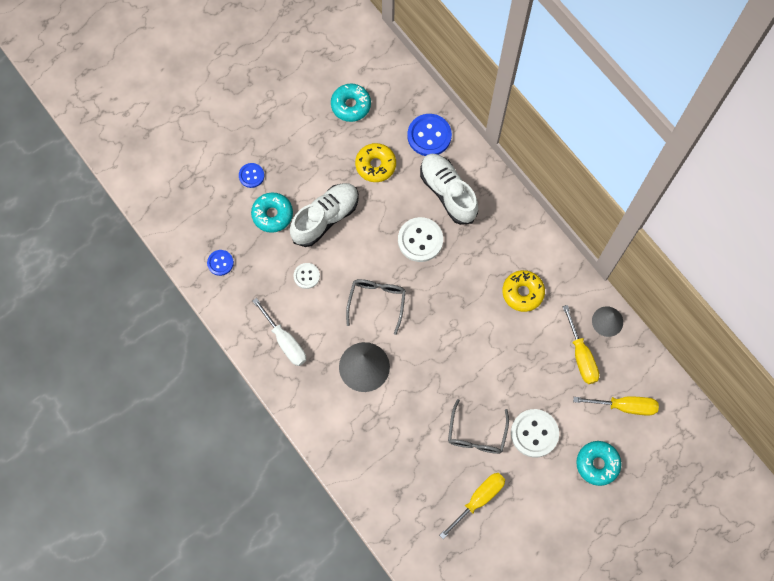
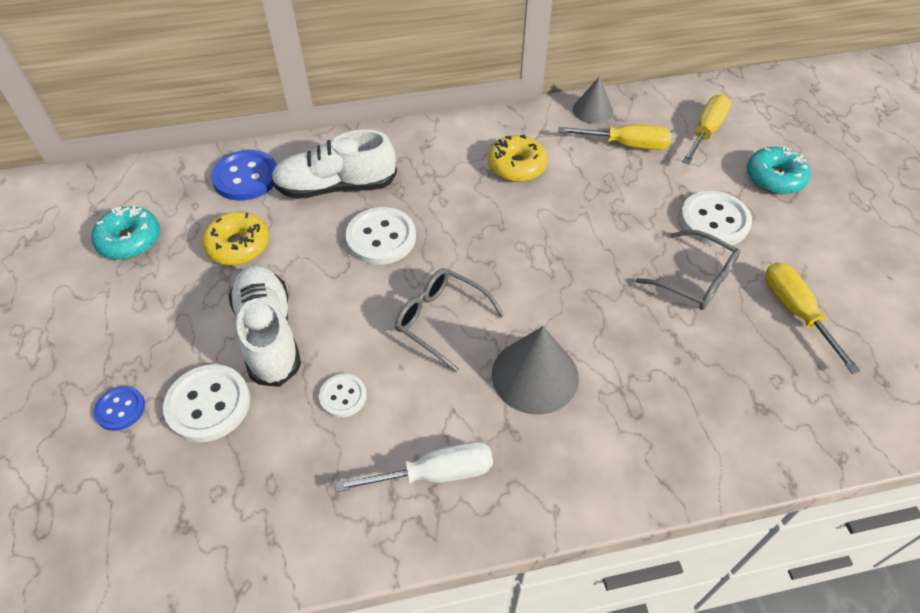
camera: 65 degrees left, 20 degrees down
(220, 263) = (231, 524): blue button -> none
(272, 214) = (208, 404): turquoise donut -> white button

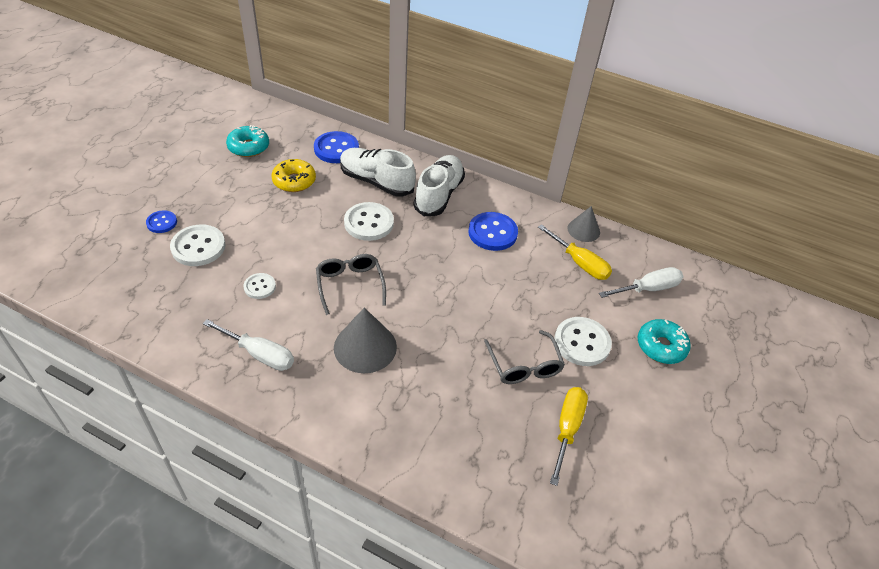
camera: 35 degrees right, 5 degrees down
(268, 334) = (260, 233): white shoe -> white shoe (439, 195)
(516, 166) = (492, 233): yellow donut -> blue button
(706, 132) = (648, 289): yellow screwdriver -> white screwdriver

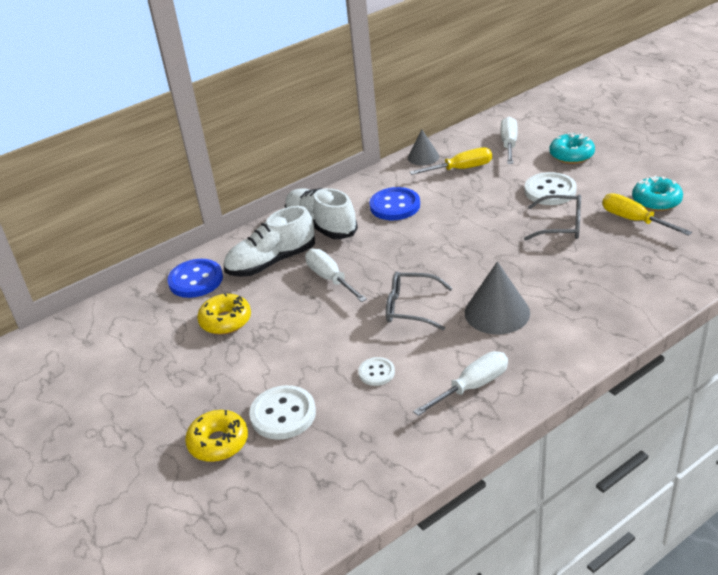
camera: 55 degrees left, 10 degrees down
(162, 222) = (218, 442): blue button -> yellow donut
(248, 147) = (135, 348): turquoise donut -> turquoise donut (656, 201)
(369, 223) = (330, 279): white button -> white screwdriver

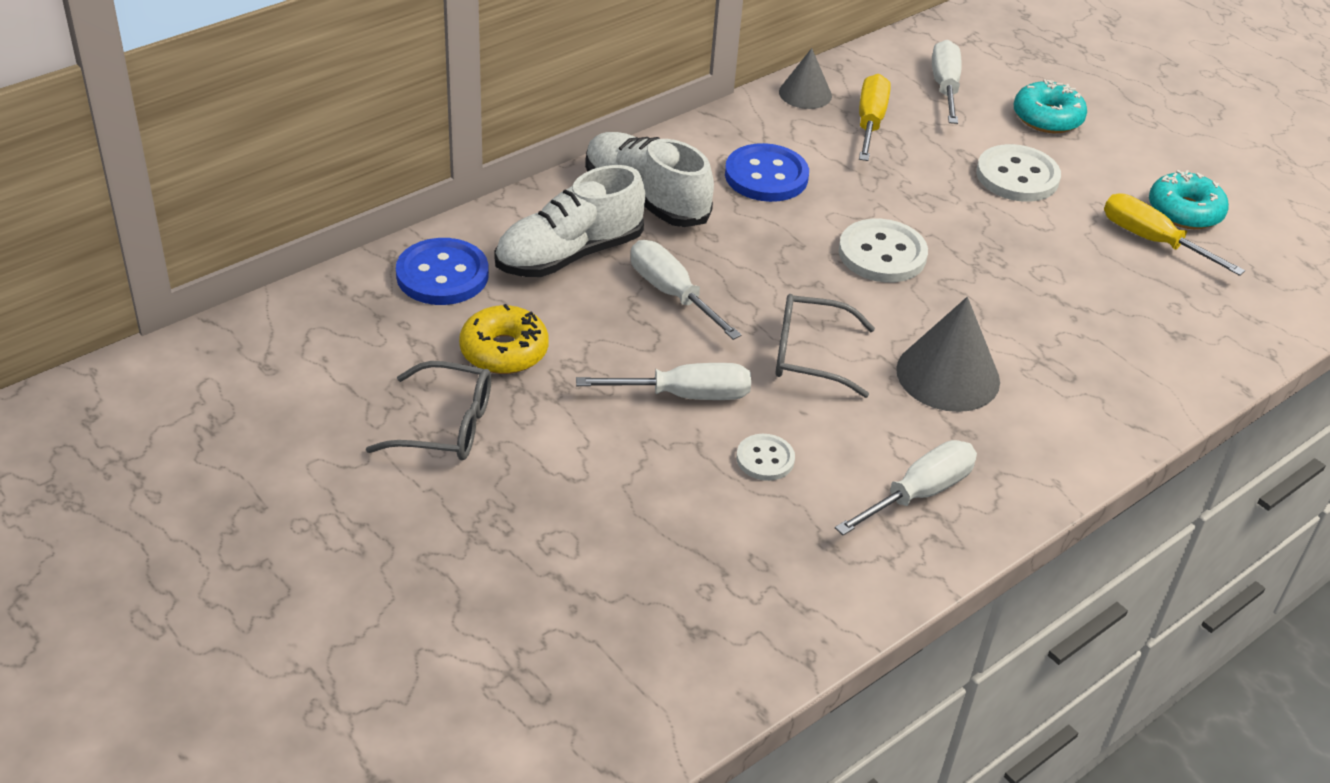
camera: 10 degrees left, 5 degrees up
(218, 442) = (520, 556): yellow donut -> none
(283, 414) = (621, 516): white button -> white button (882, 254)
(331, 338) = (684, 395): none -> white screwdriver
(461, 169) = (870, 122): yellow screwdriver -> yellow screwdriver turned 60 degrees counterclockwise
(561, 226) = (1039, 238): grey glasses -> grey glasses (446, 426)

